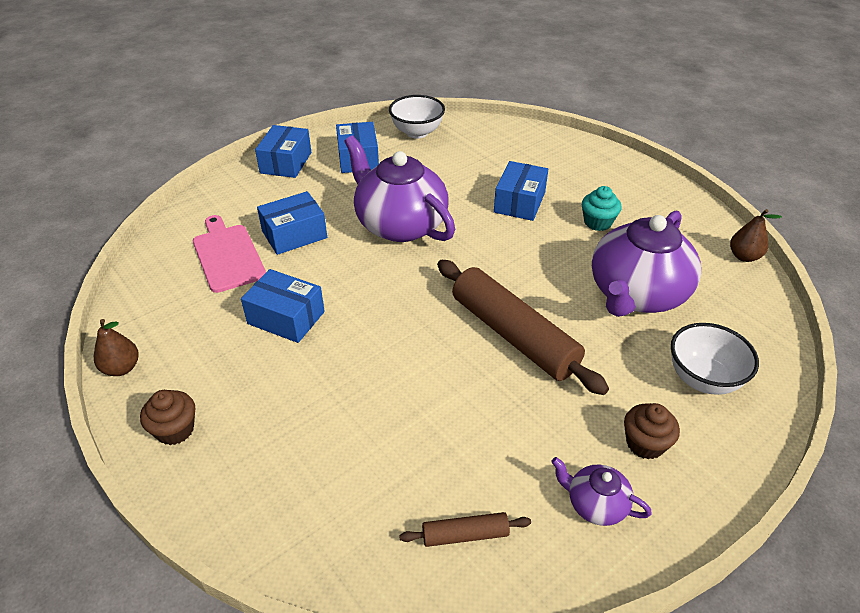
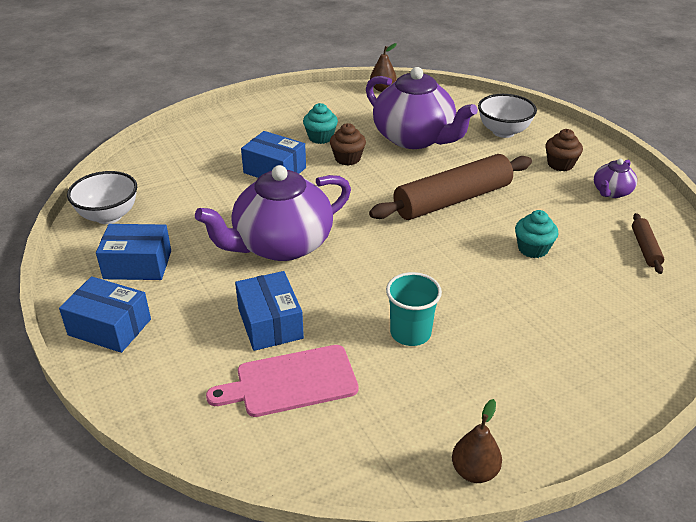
camera: 80 degrees left, 5 degrees down
(175, 430) = (562, 416): brown cupcake -> brown cupcake (347, 158)
(286, 318) = (410, 333): blue box -> turquoise cup
(435, 410) = (533, 249): none -> turquoise cupcake

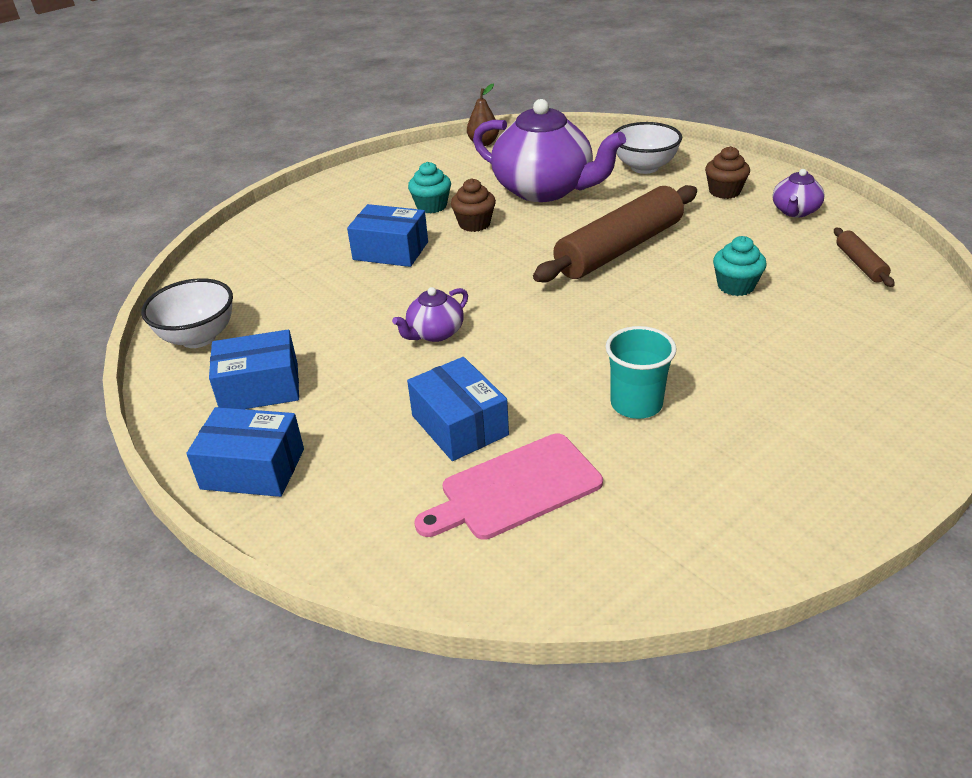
camera: 10 degrees left, 0 degrees up
(281, 245) = (435, 333): purple teapot -> purple teapot, size x0.46
(474, 471) = (783, 546): brown pear -> none

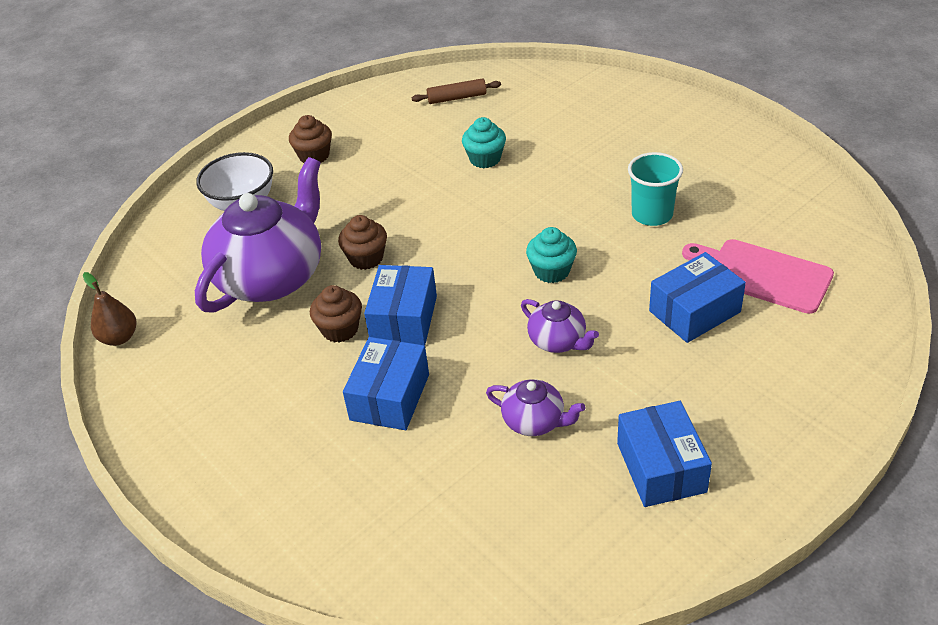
camera: 90 degrees left, 5 degrees up
(198, 337) = (572, 553): white bowl -> none
(253, 469) = (781, 445): blue box -> blue box (404, 319)
(431, 206) = (285, 372): turquoise cupcake -> turquoise cupcake (551, 271)
(515, 488) = (762, 275): pink cutting board -> pink cutting board turned 150 degrees clockwise
(566, 229) = (366, 258): none -> brown cupcake
(619, 249) = (413, 222): brown rolling pin -> none
(795, 211) = (363, 120): purple teapot -> purple teapot (535, 421)

